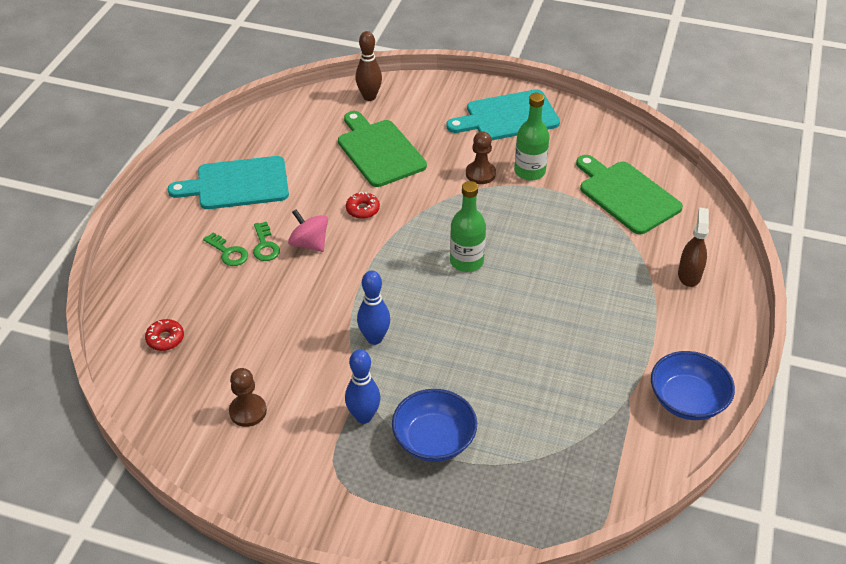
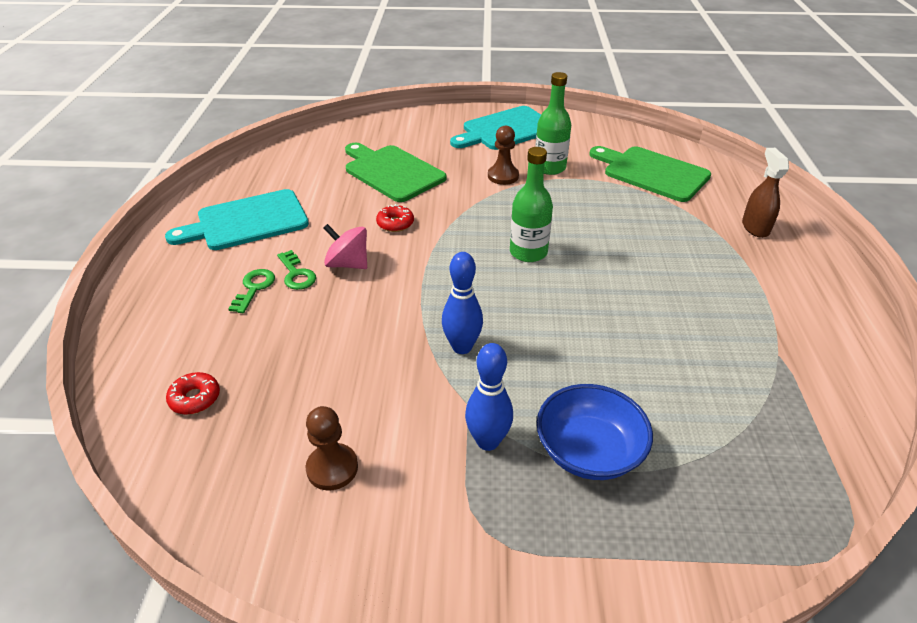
camera: 15 degrees left, 5 degrees down
(228, 252) = (254, 288): green key -> green key turned 105 degrees counterclockwise
(369, 97) = (364, 132): brown bowling pin -> none
(687, 400) = (839, 344): blue bowl -> none

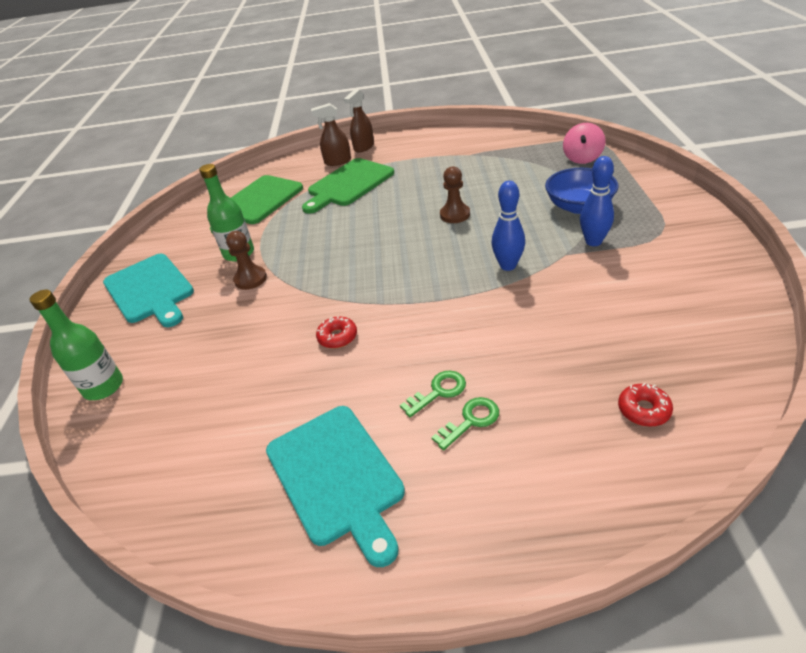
camera: 90 degrees left, 0 degrees up
(254, 288) = (471, 421): green key -> green key turned 135 degrees clockwise
(332, 468) = (660, 303): brown pawn -> brown pawn (455, 215)
(348, 264) = (413, 356): pink spinning top -> pink spinning top (582, 158)
(392, 172) = (228, 362): green cutting board -> green cutting board (348, 184)
(528, 252) = (379, 250): green bottle -> green bottle (103, 387)
(803, 251) = (364, 147): none -> brown spray bottle

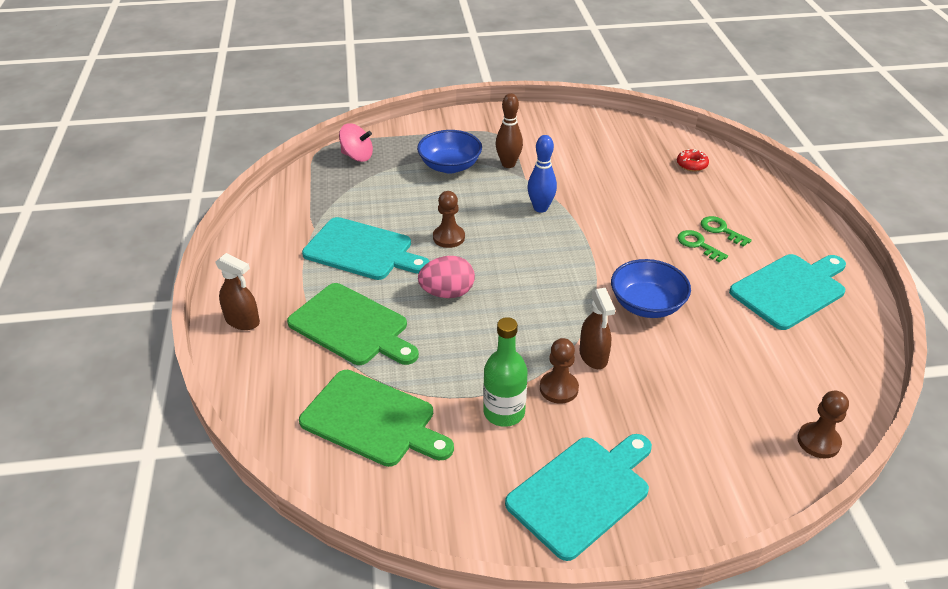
camera: 100 degrees left, 0 degrees up
(103, 387) = (752, 478): green bottle -> none
(110, 446) = (818, 441): none -> brown pawn
(337, 162) = (278, 345): brown spray bottle -> brown spray bottle (593, 356)
(337, 337) = (647, 305): red donut -> blue bowl
(378, 220) = (447, 293): none -> pink egg
(437, 177) = (362, 250): none -> turquoise cutting board
(593, 242) = (508, 164): blue bowling pin -> brown bowling pin

